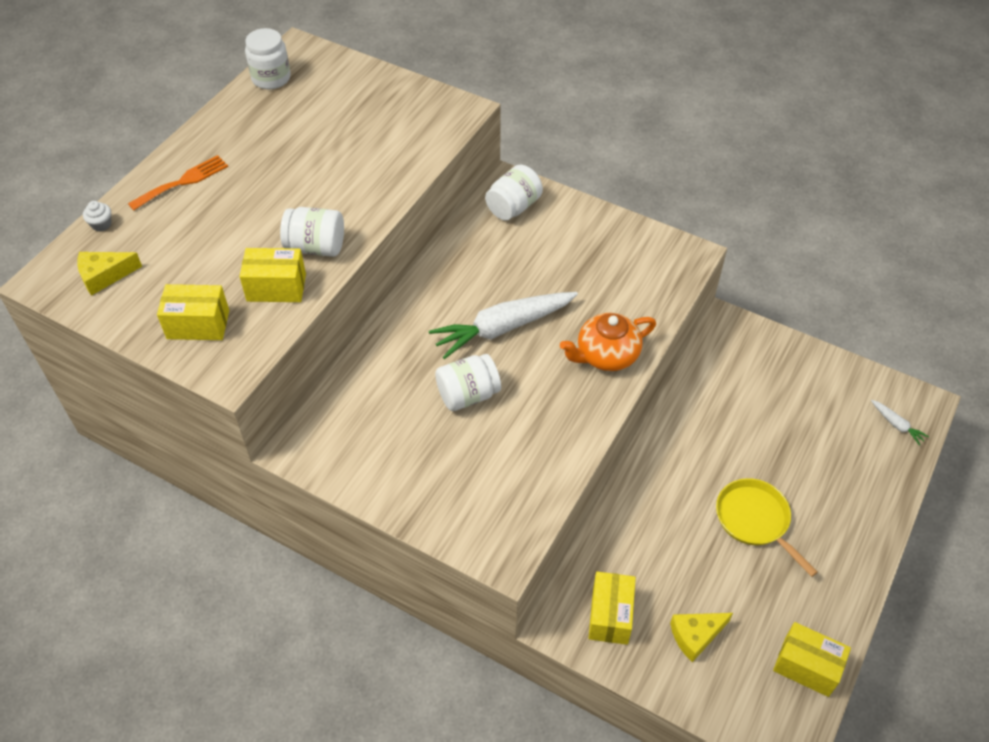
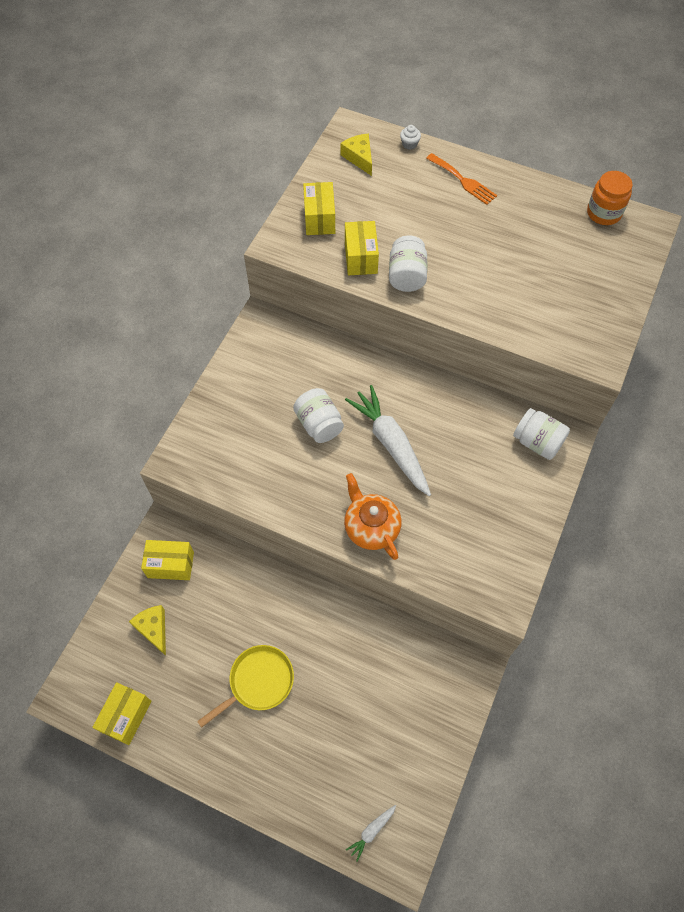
camera: 85 degrees right, 10 degrees up
(271, 78) = (603, 213): white jar -> orange jar

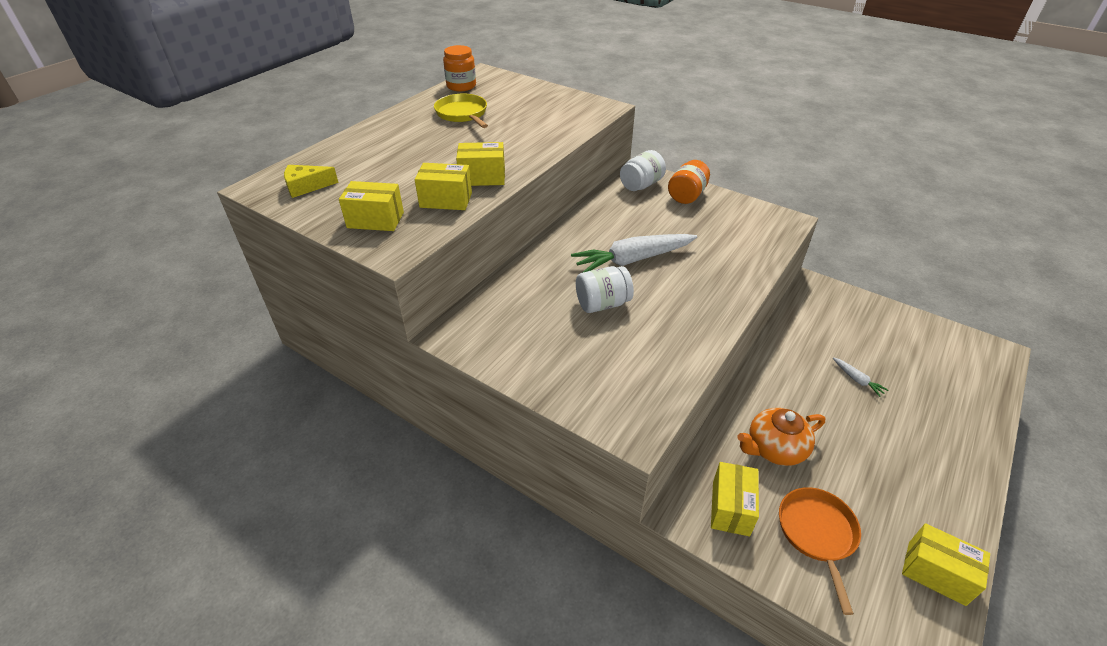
camera: 80 degrees left, 20 degrees down
(153, 629) = (817, 533): yellow cheese -> orange pan
(258, 682) = (861, 434): yellow pan -> yellow pan (462, 114)
(371, 527) = (723, 283): orange teapot -> orange teapot (774, 448)
(372, 831) = (978, 366): white carrot -> white carrot (857, 380)
(406, 276) = (482, 177): white jar -> yellow box
(409, 144) = (313, 157): white cupcake -> none
(463, 181) = (383, 136): orange fork -> none
(529, 491) = (687, 195): none -> orange jar

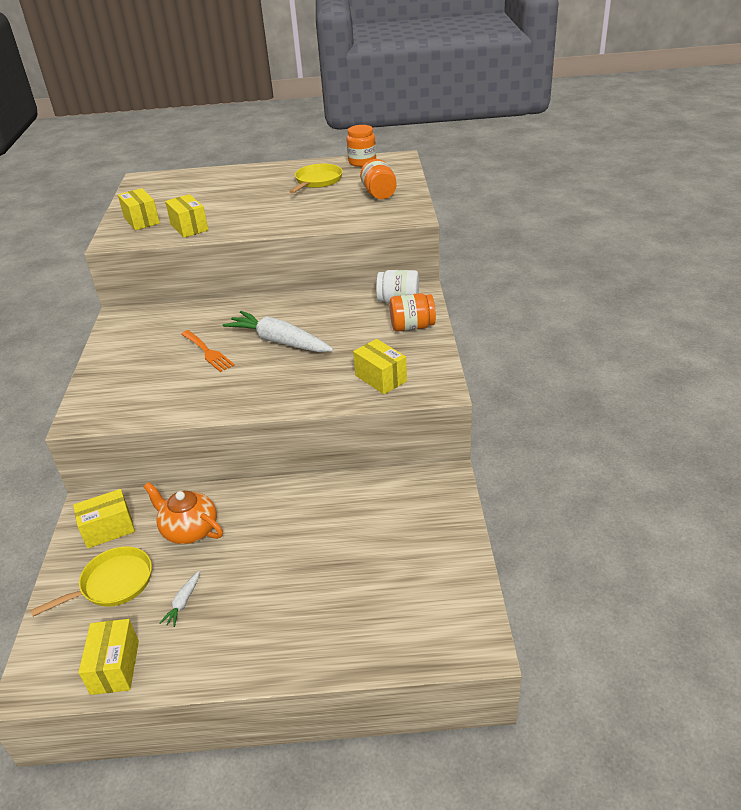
camera: 55 degrees right, 5 degrees down
(306, 186) = (157, 188): yellow cheese -> none
(482, 177) = (233, 225): yellow box -> yellow box (381, 378)
(539, 102) = (379, 194): none -> orange jar
(602, 304) = (208, 352): white jar -> orange fork
(817, 533) = (113, 583): orange pan -> yellow pan
(857, 380) = (323, 550): white carrot -> white carrot (183, 602)

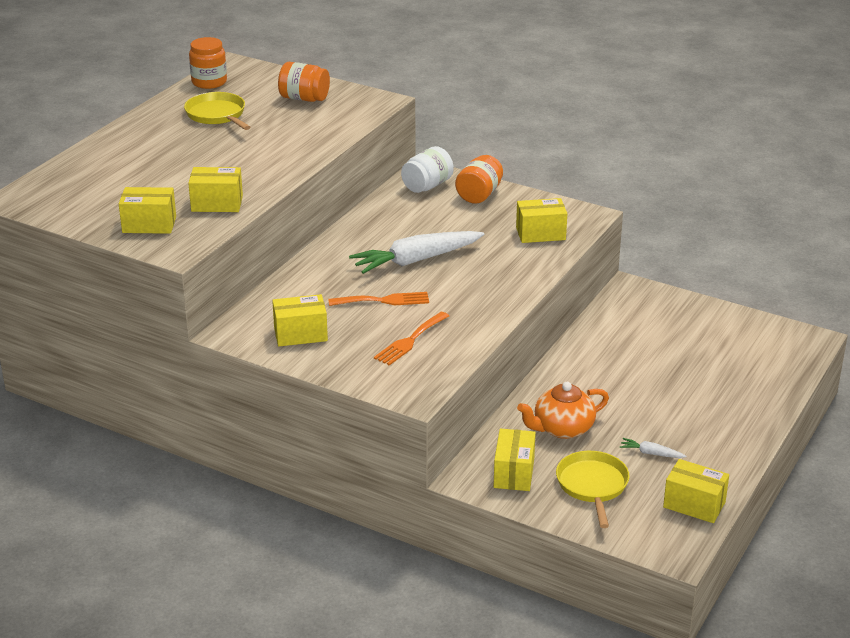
camera: 60 degrees left, 5 degrees down
(135, 340) = (300, 334): none -> yellow box
(157, 386) = (410, 341): none -> orange fork
(183, 602) = (651, 453): white carrot -> white carrot turned 150 degrees clockwise

